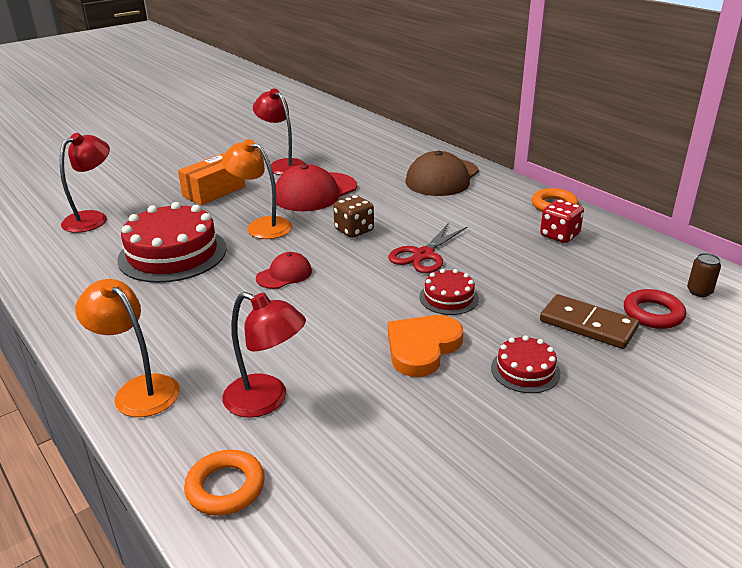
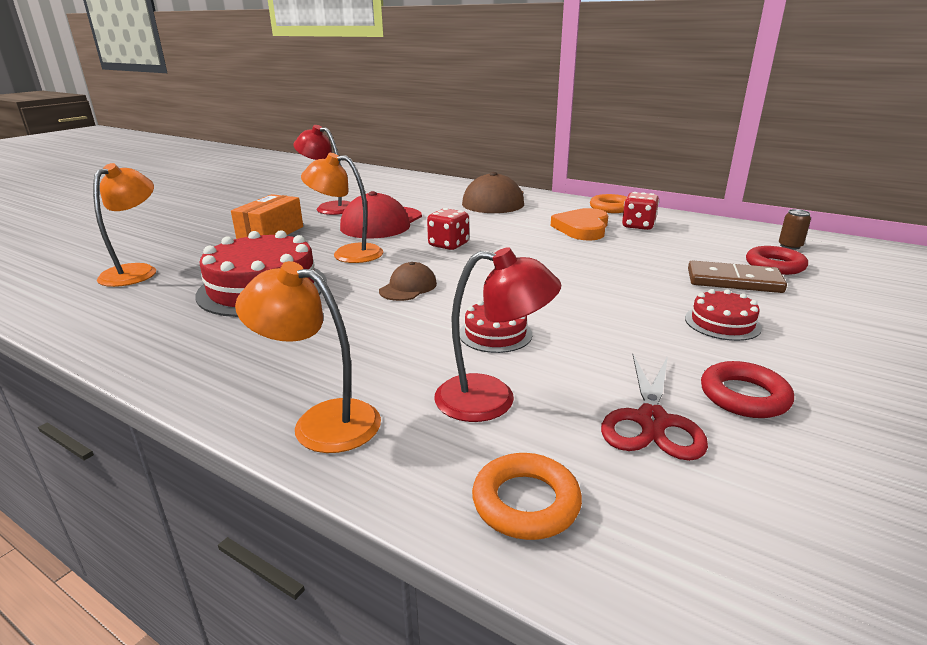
camera: 20 degrees left, 5 degrees down
(92, 218) = (136, 271): red lamp -> orange lamp
(284, 274) = (408, 287): red cap -> brown cap
(354, 230) = (448, 245): brown dice -> red dice
(422, 348) = (609, 322): orange heart -> orange heart (582, 228)
(423, 255) = (534, 254): red scissors -> red scissors (652, 421)
(448, 298) = (591, 281): red cake -> red cake (495, 334)
(467, 447) = (744, 396): none -> red ring

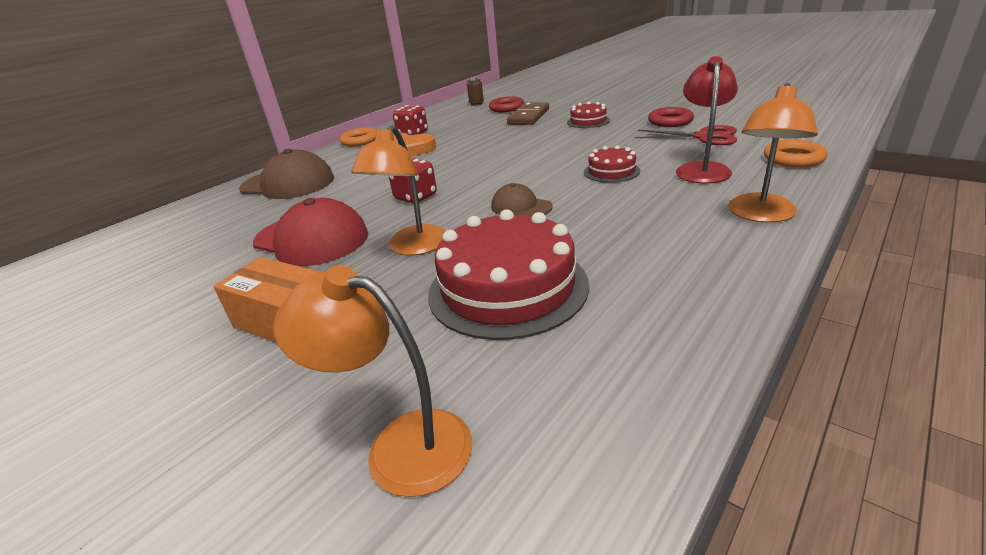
camera: 80 degrees left, 5 degrees up
(329, 208) = (197, 287): red lamp -> none

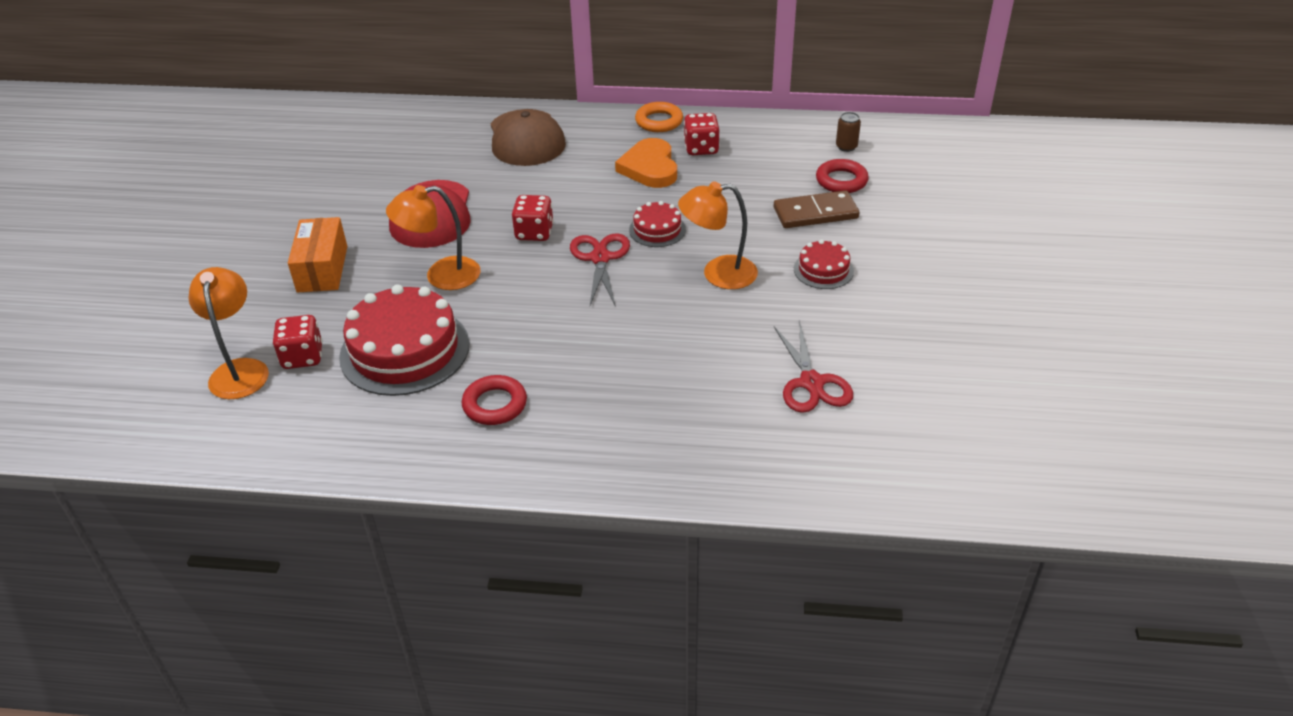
camera: 55 degrees right, 10 degrees up
(439, 370) = (302, 357): none -> red dice
(486, 178) = (600, 258): none -> red scissors
(521, 207) = (544, 306): brown cap -> none
(611, 171) = (659, 338): red cake -> red cake (657, 230)
(670, 121) = (860, 341): red ring -> red ring (495, 404)
(702, 169) = (699, 402): red lamp -> none
(760, 215) = (595, 462): orange lamp -> orange lamp (718, 274)
(793, 159) = (767, 468): orange ring -> none

